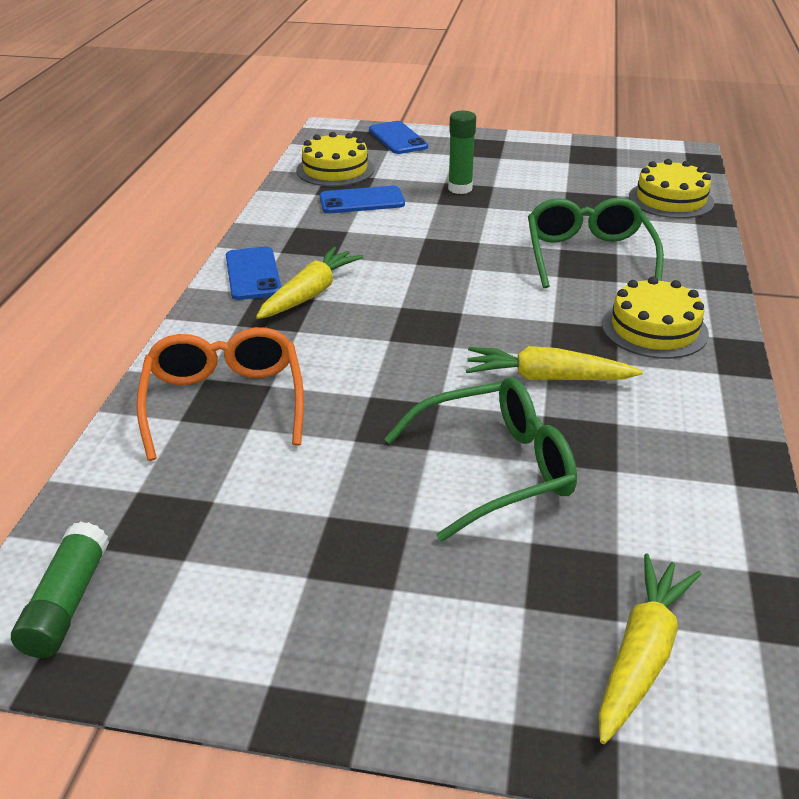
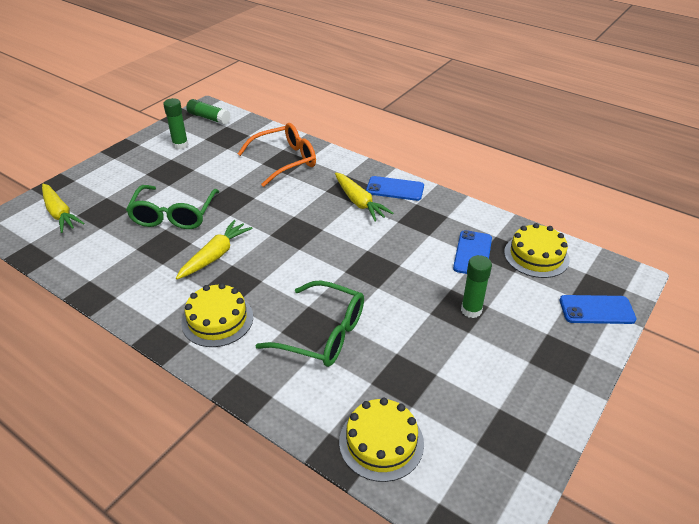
camera: 115 degrees right, 5 degrees up
(224, 402) = (285, 160): orange glasses -> orange glasses turned 45 degrees counterclockwise
(234, 591) = (180, 145): none -> green glue stick

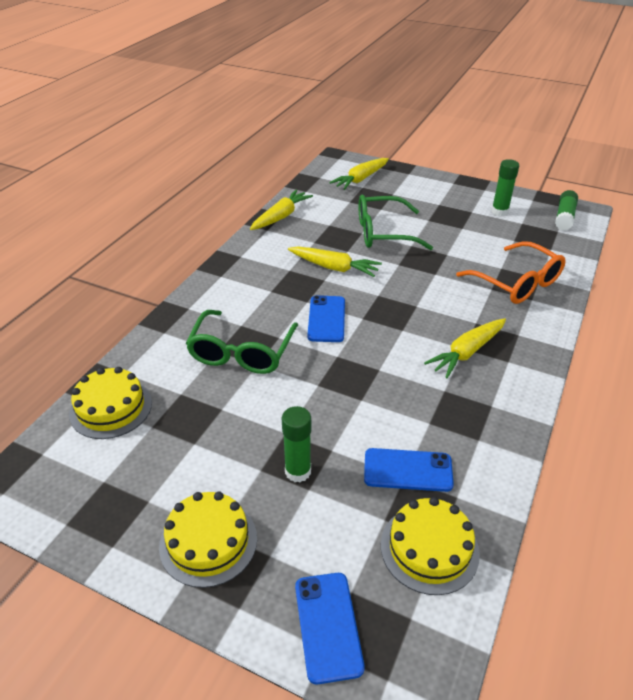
camera: 80 degrees right, 0 degrees up
(95, 283) = (281, 217): none -> yellow carrot
(217, 320) = (250, 285): yellow cake -> yellow cake (208, 541)
(395, 189) = (513, 382): blue phone -> blue phone (326, 319)

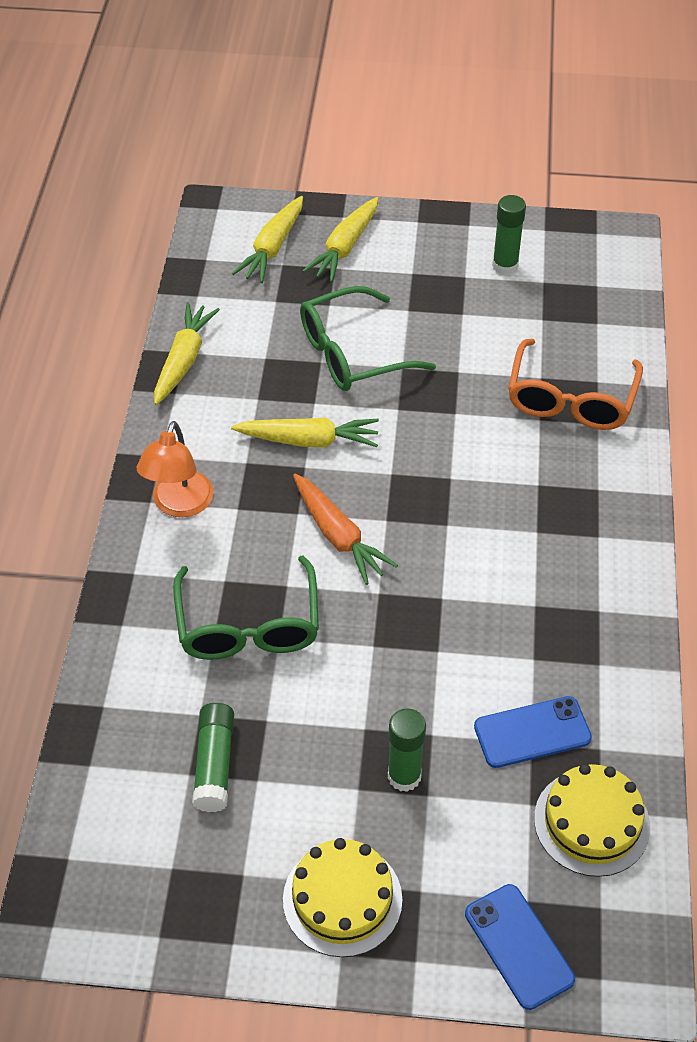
camera: 20 degrees left, 10 degrees up
(111, 408) = (118, 765): yellow cake -> none
(237, 281) = (179, 505): none -> orange lamp
(326, 319) = (338, 536): blue phone -> orange carrot
(467, 352) = (543, 538): yellow carrot -> yellow carrot (345, 247)
(517, 283) = (570, 400): orange glasses -> orange glasses turned 75 degrees clockwise
(564, 217) = (598, 255): green glue stick -> green glue stick (214, 764)

